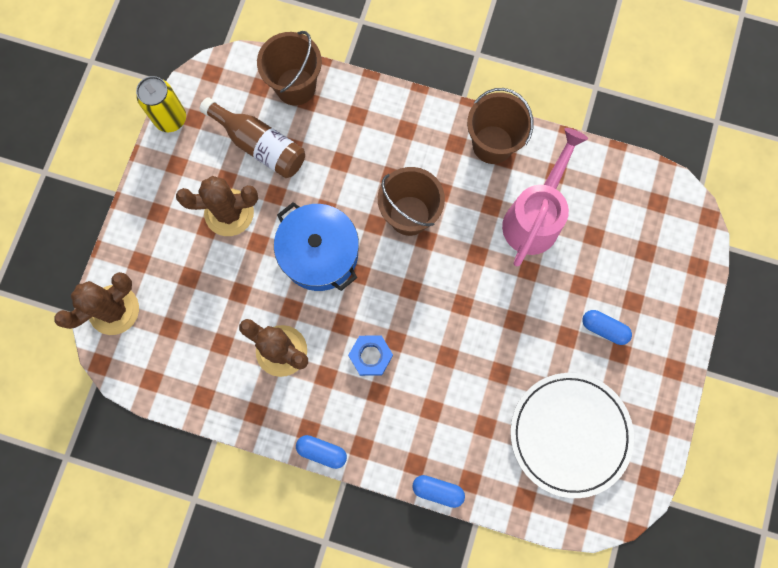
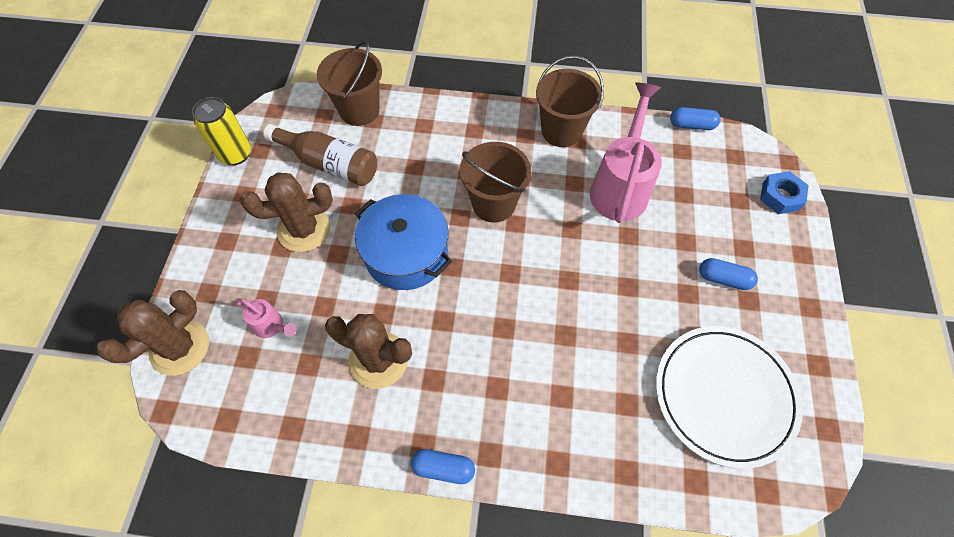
camera: 10 degrees left, 15 degrees down
(193, 304) = (272, 326): none -> pink watering can
(370, 356) = (480, 349): blue nut -> blue nut (780, 196)
(437, 490) = (591, 490): blue capsule -> blue capsule (691, 125)

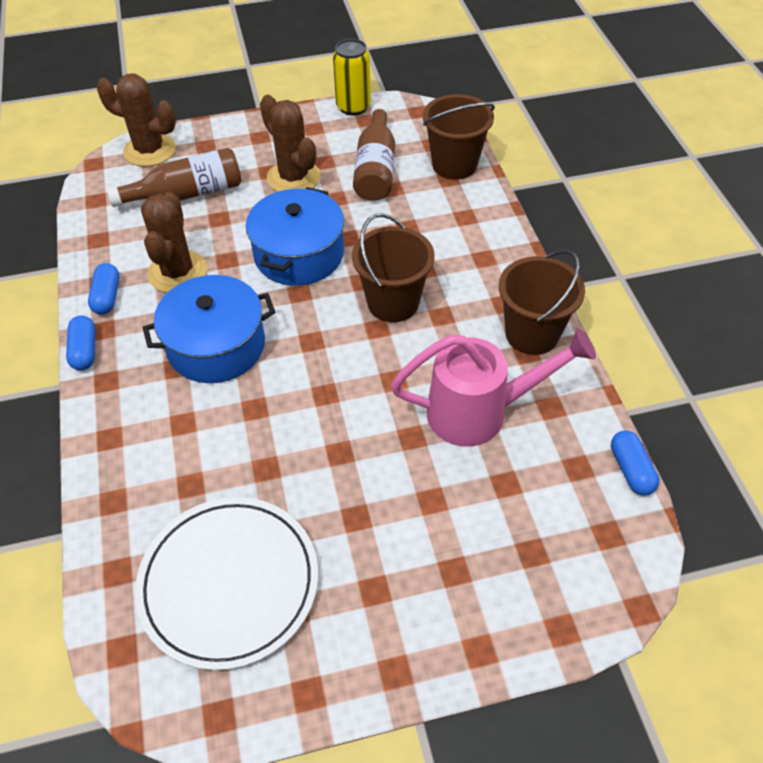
camera: 70 degrees right, 10 degrees down
(272, 326) = (187, 194): pink watering can -> brown bottle
(485, 348) = (216, 345): none -> blue pot
(723, 279) = (394, 554): blue capsule -> blue capsule (107, 297)
(780, 196) = (568, 606): blue nut -> none

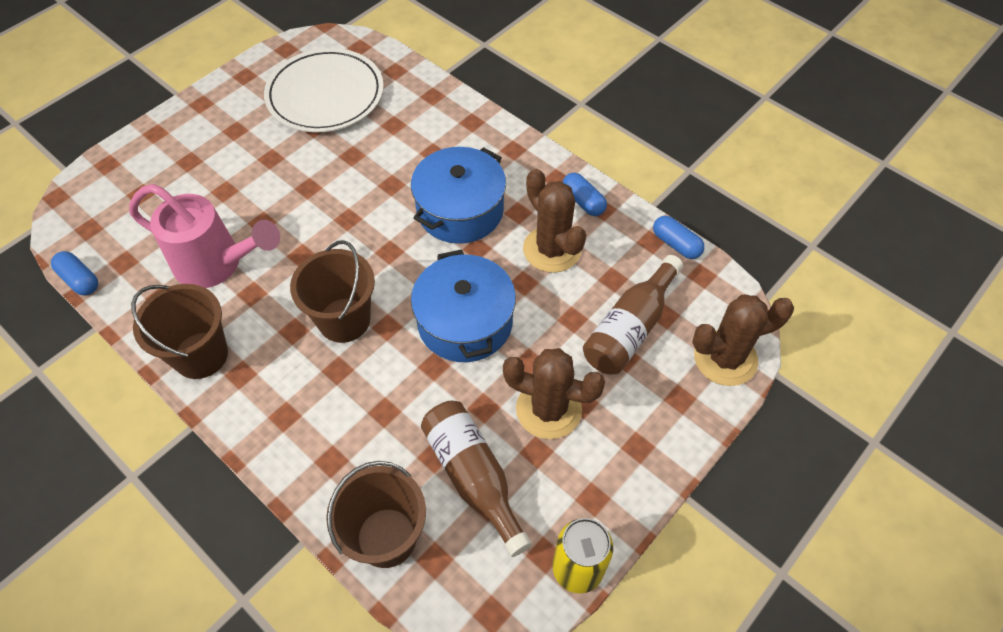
camera: 145 degrees right, 5 degrees up
(85, 350) = (551, 159): blue capsule -> blue capsule (676, 244)
(480, 412) = (217, 264): pink watering can -> pink watering can turned 120 degrees counterclockwise

